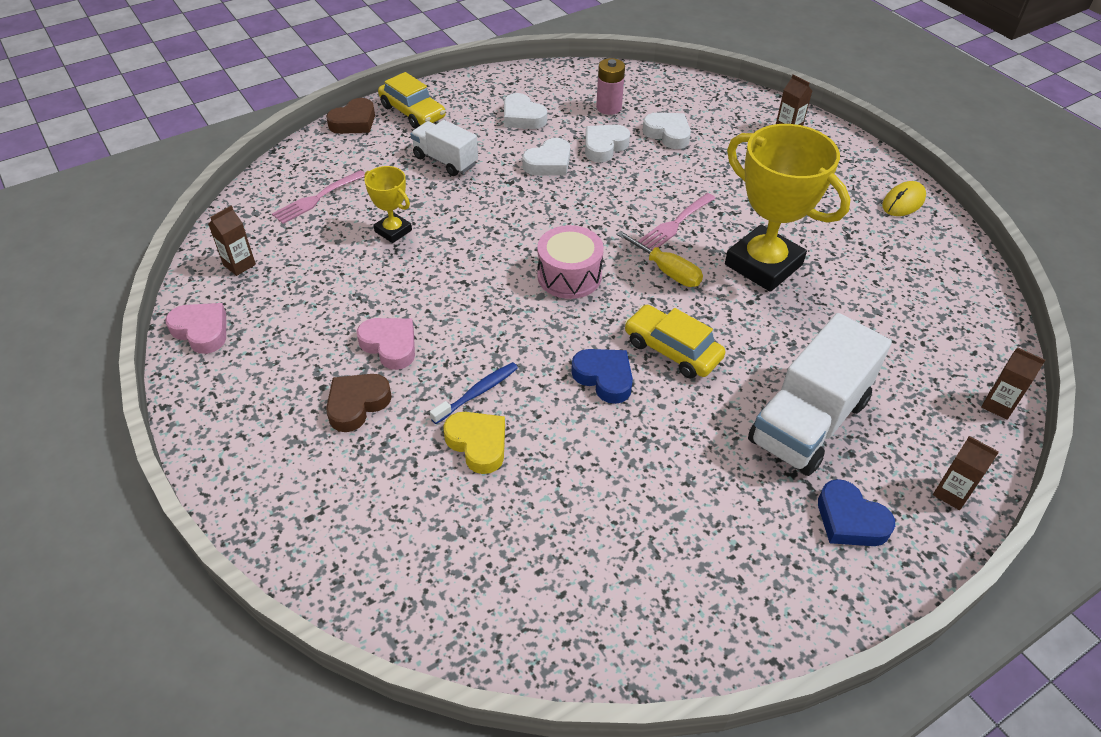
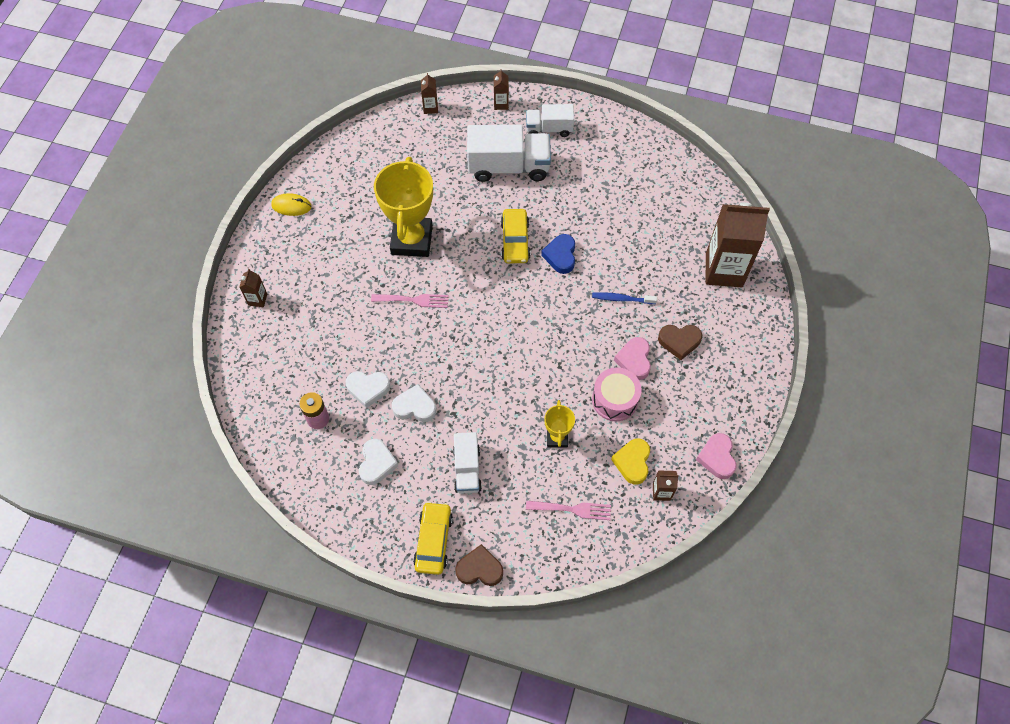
camera: 130 degrees left, 15 degrees up
(385, 541) = (724, 270): none -> brown carton
(478, 444) = (647, 276): yellow heart -> yellow heart (632, 462)
(569, 276) = (506, 320): pink drum -> pink drum (615, 400)
(667, 271) = (459, 279): yellow screwdriver -> none
(668, 134) = (321, 362): white heart -> none
(850, 520) = (549, 129): blue heart -> white truck

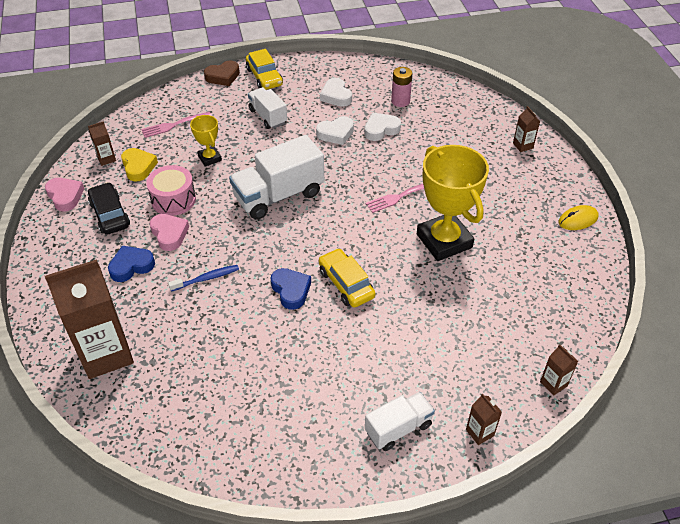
camera: 150 degrees right, 15 degrees down
(508, 167) = (410, 356): white truck -> white truck (279, 195)
(679, 342) = (131, 266): brown heart -> blue heart
(680, 411) = (110, 215): none -> black car

